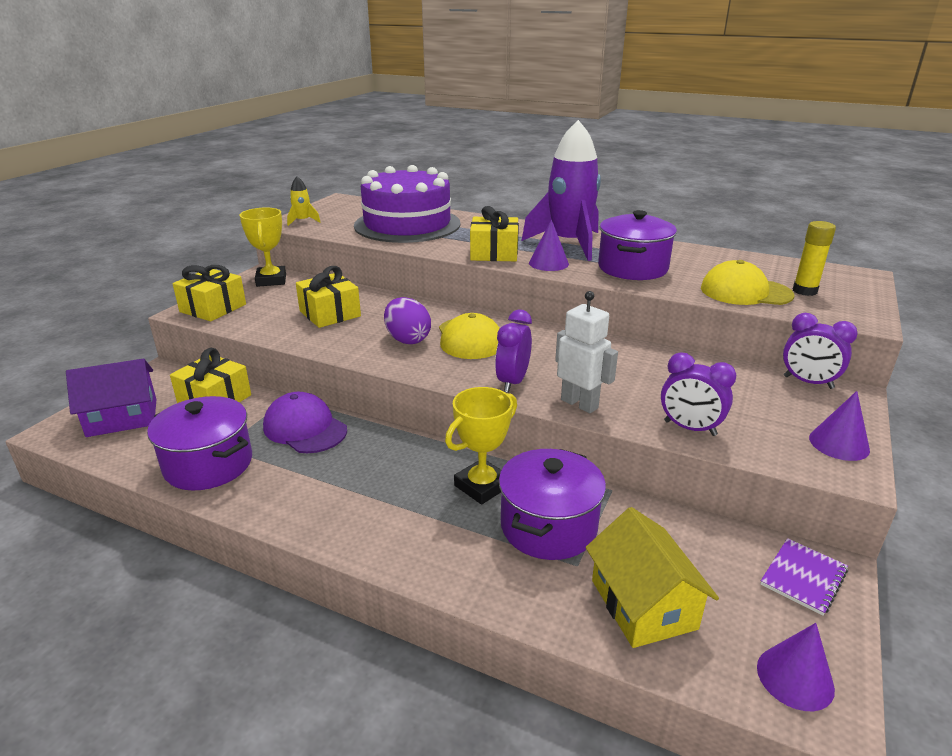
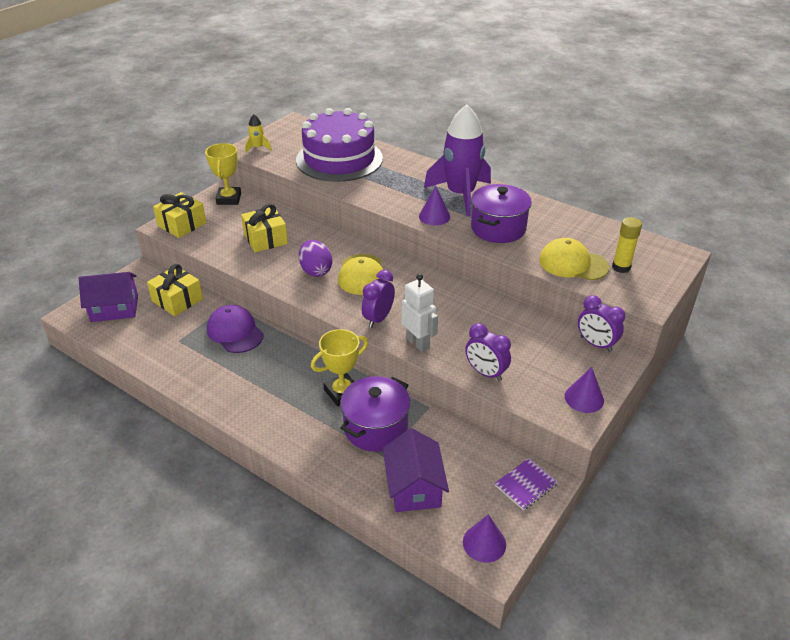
camera: 10 degrees right, 10 degrees up
(208, 464) = (167, 353): purple pot -> none
(494, 253) = (396, 200): yellow gift -> none
(643, 604) = (414, 487): yellow house -> purple house

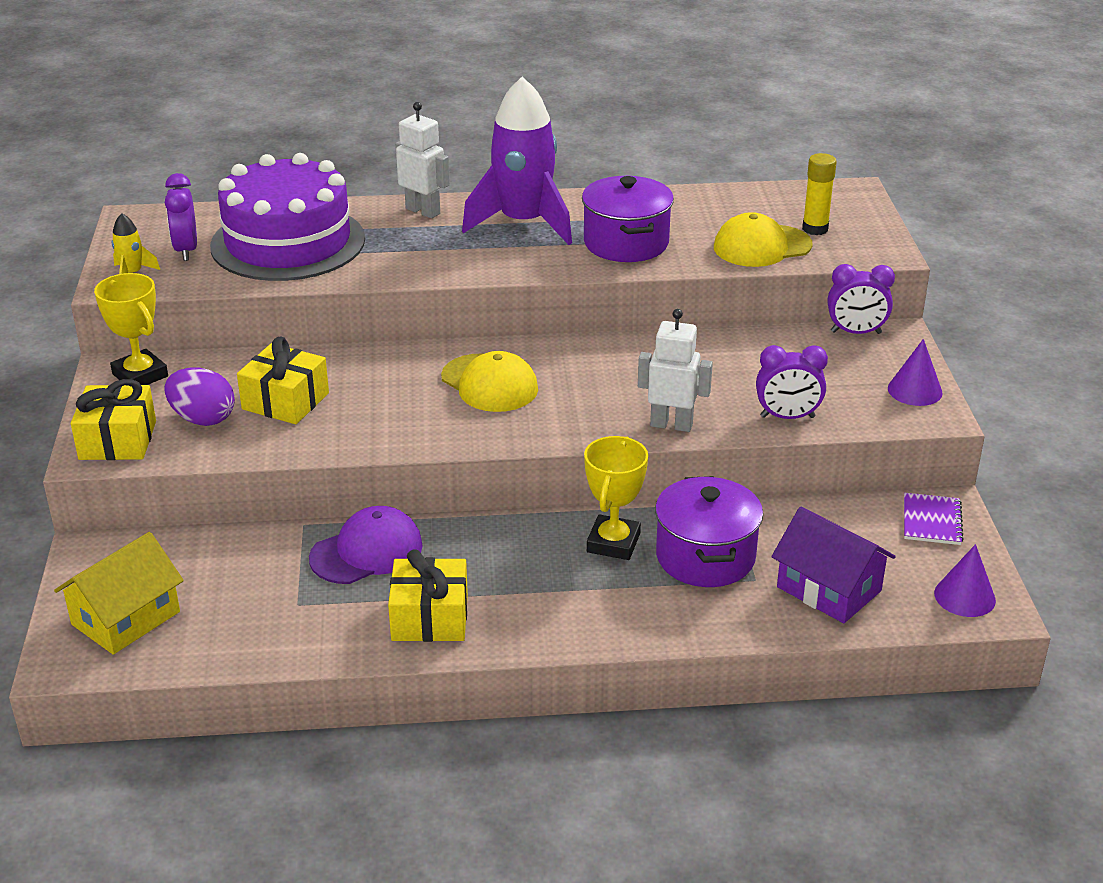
camera: 40 degrees left, 5 degrees down
(114, 308) = (126, 618): purple house -> yellow house
(177, 300) = (214, 558): yellow gift -> yellow gift (430, 617)
(235, 332) = (367, 551): purple cap -> purple cap turned 135 degrees clockwise
(316, 271) = (421, 407): purple egg -> purple egg (203, 419)
(378, 319) = (586, 422): purple clock -> purple clock (186, 250)
(421, 168) = (423, 211): none -> white robot
(434, 216) = (529, 261): purple cone -> none

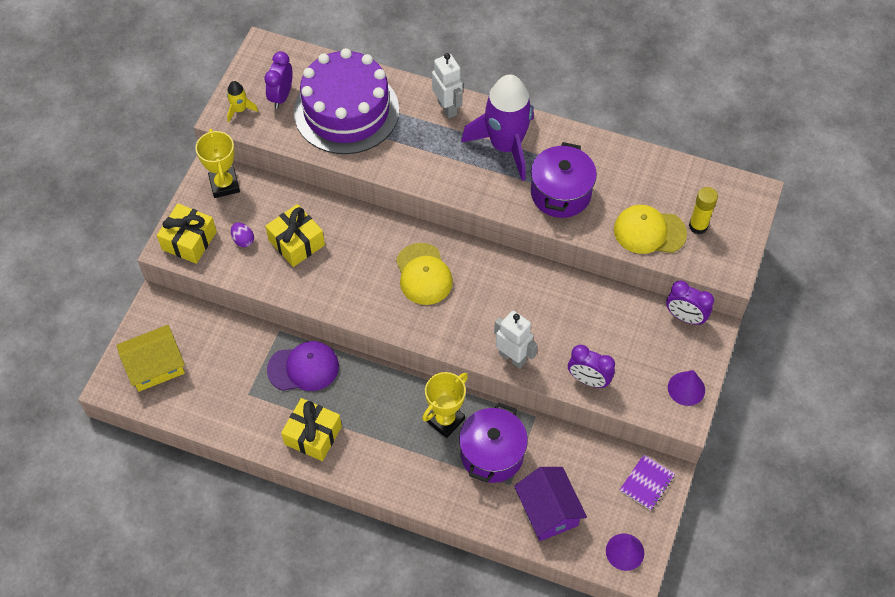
camera: 25 degrees right, 25 degrees up
(203, 419) = (243, 240): purple egg -> purple egg, size x0.59

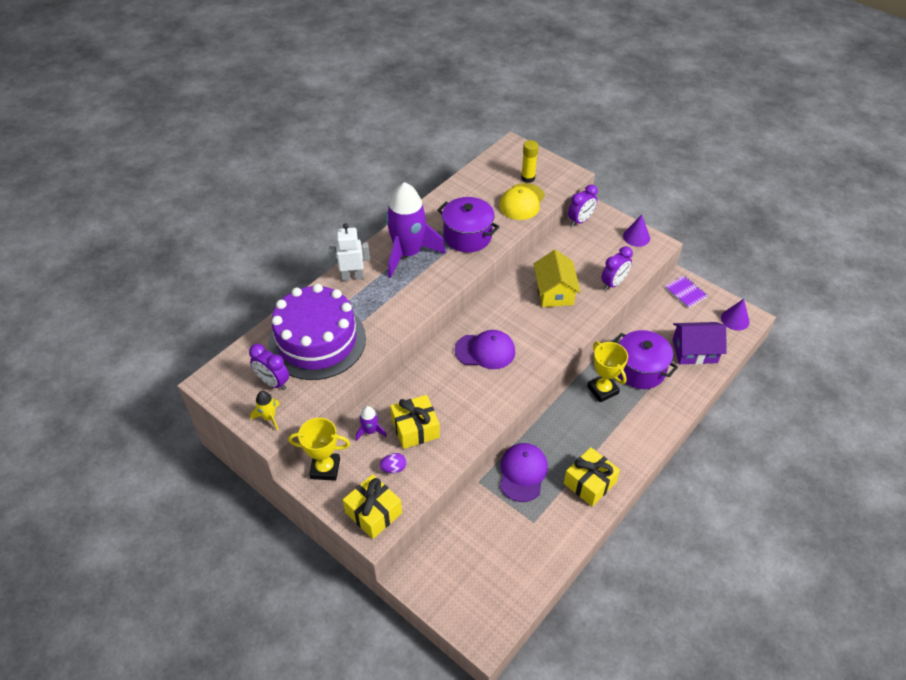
camera: 70 degrees left, 10 degrees down
(155, 366) = (478, 593): yellow house -> yellow house (554, 292)
(280, 205) = (370, 431): none -> purple rocket
(423, 274) = (485, 351): yellow cap -> purple cap
(512, 357) = (581, 319): white robot -> none

